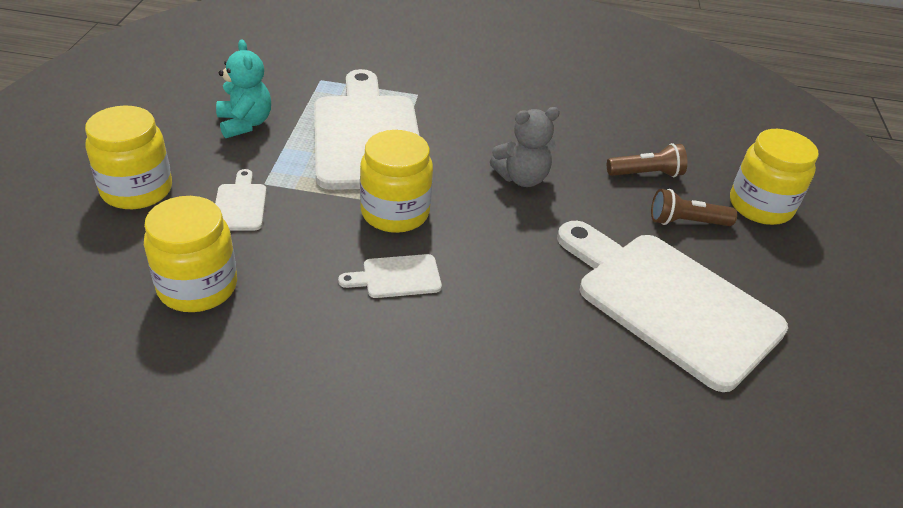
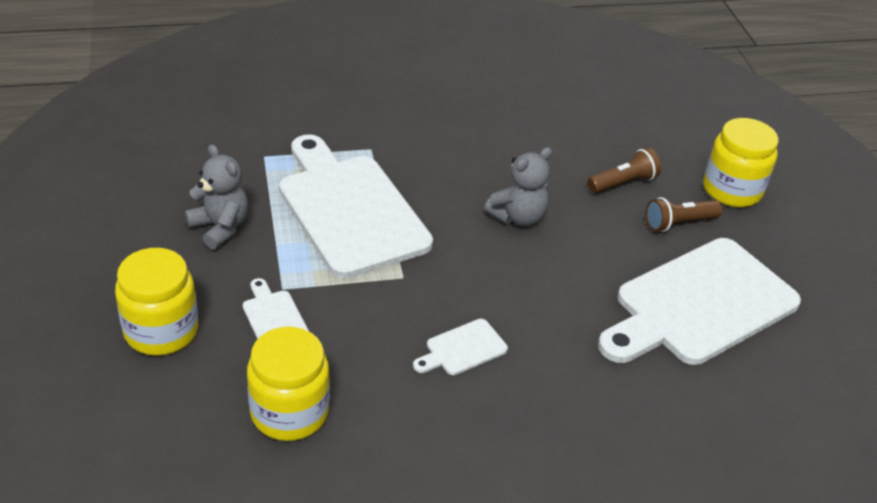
camera: 20 degrees left, 0 degrees up
(245, 124) = (220, 227): turquoise teddy bear -> grey teddy bear
(395, 212) = (424, 285): yellow jar -> none
(669, 302) = (699, 305): white cutting board -> white cutting board turned 60 degrees counterclockwise

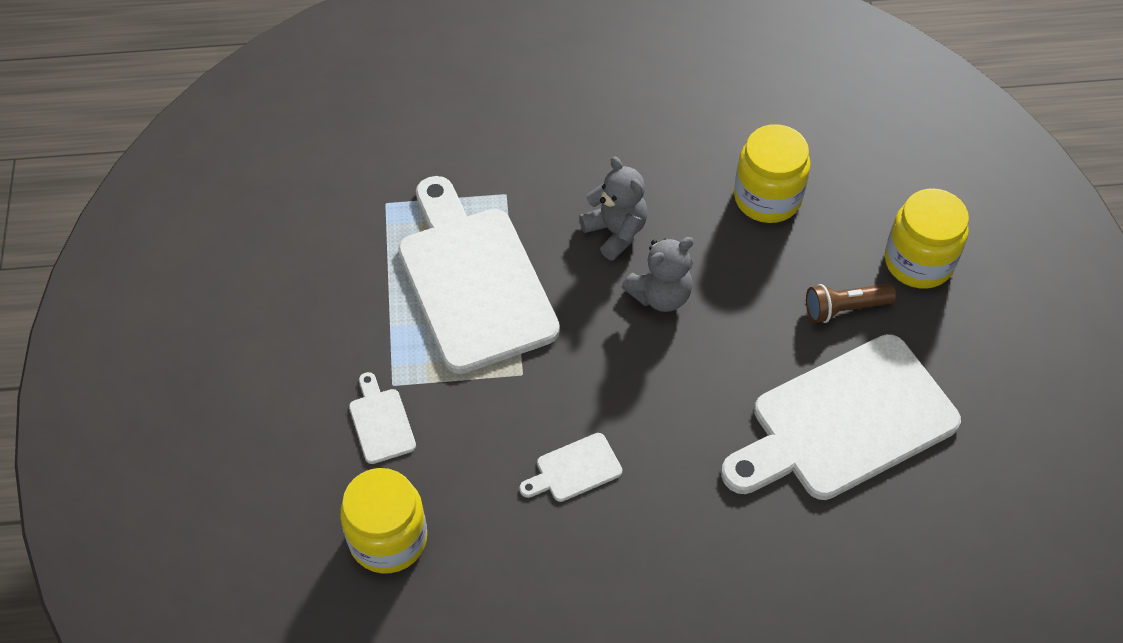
camera: 10 degrees right, 15 degrees up
(161, 331) = (265, 434): yellow jar -> yellow jar (767, 198)
(220, 227) = (332, 302): grey teddy bear -> grey teddy bear (615, 232)
(623, 183) = (791, 248): brown flashlight -> none

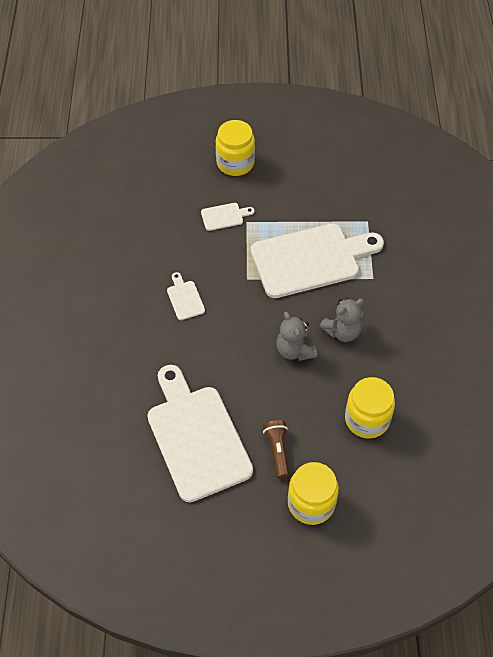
camera: 95 degrees right, 0 degrees up
(388, 539) = (158, 218): yellow jar -> yellow jar (235, 163)

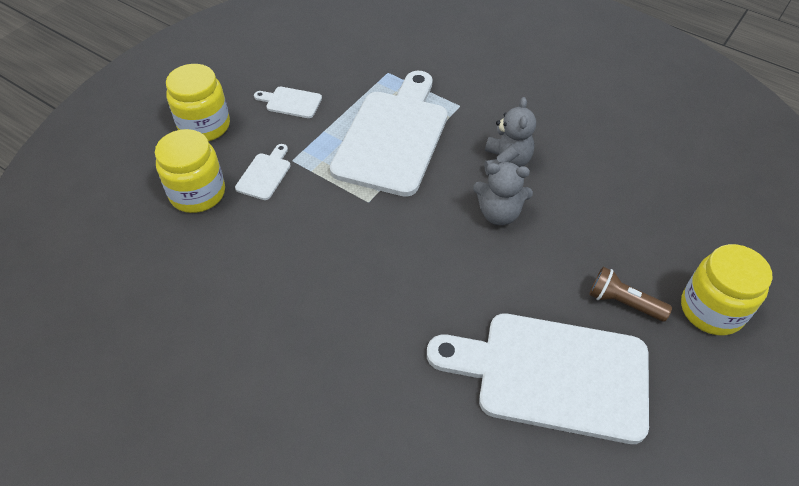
camera: 55 degrees left, 5 degrees down
(185, 298) = (341, 274): white cutting board -> white cutting board (291, 102)
(367, 419) = (630, 203): yellow jar -> yellow jar (197, 193)

